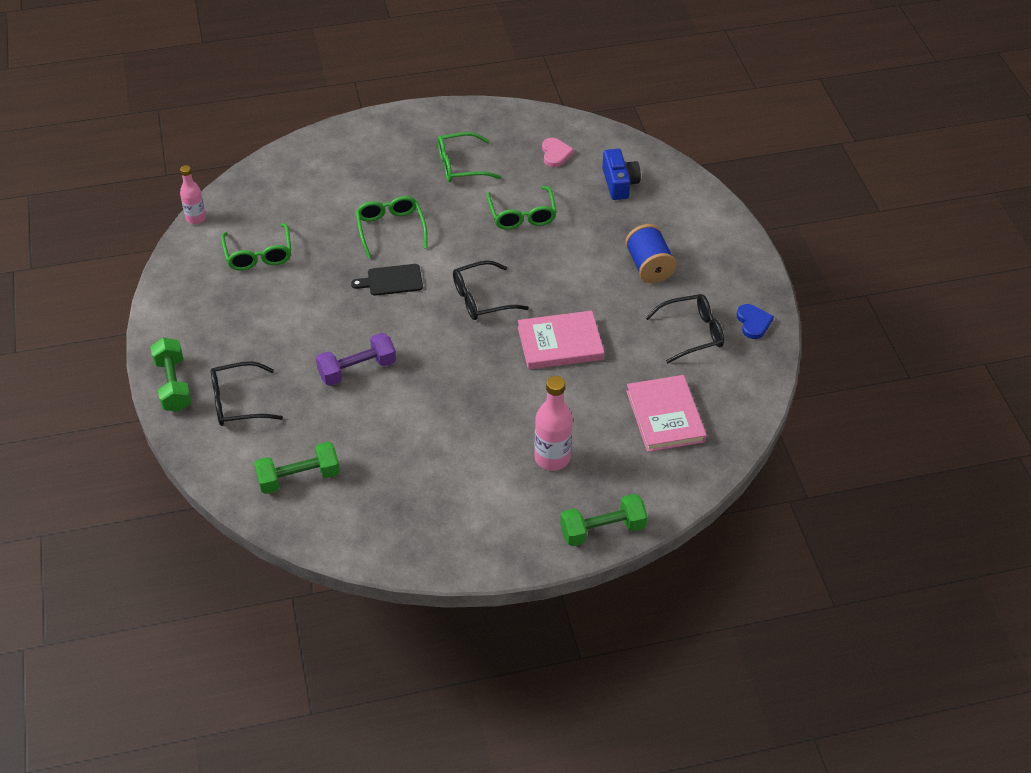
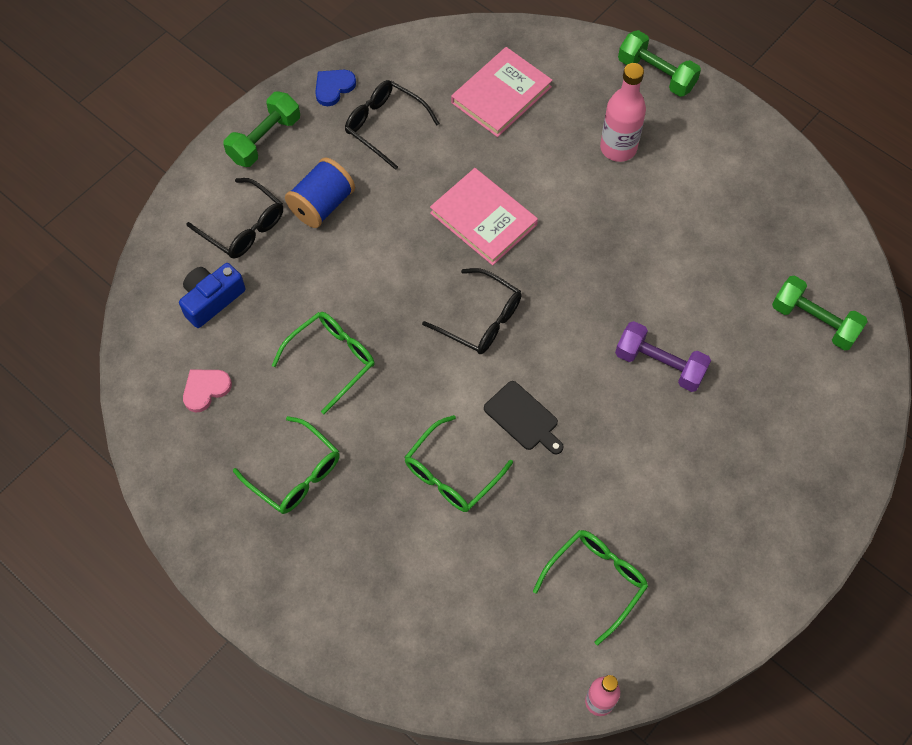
camera: 125 degrees left, 15 degrees up
(173, 385) = (823, 515): green dumbbell -> green dumbbell (264, 139)
(237, 402) = (788, 439): black glasses -> black glasses (243, 227)

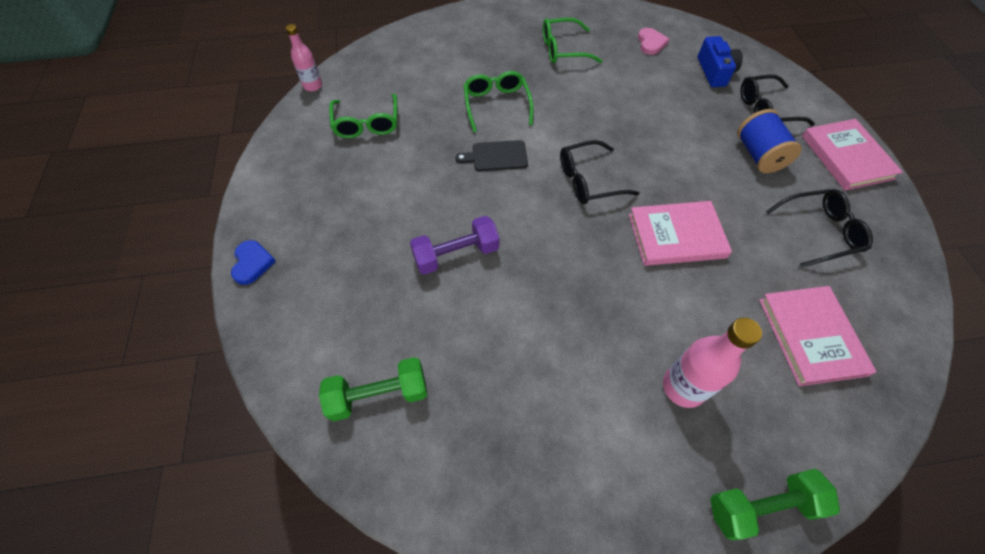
camera: 130 degrees right, 5 degrees down
(264, 139) = (846, 157): green dumbbell -> pink book
(332, 360) = (624, 97): green glasses -> none
(333, 88) = (884, 223): blue heart -> blue heart (252, 263)

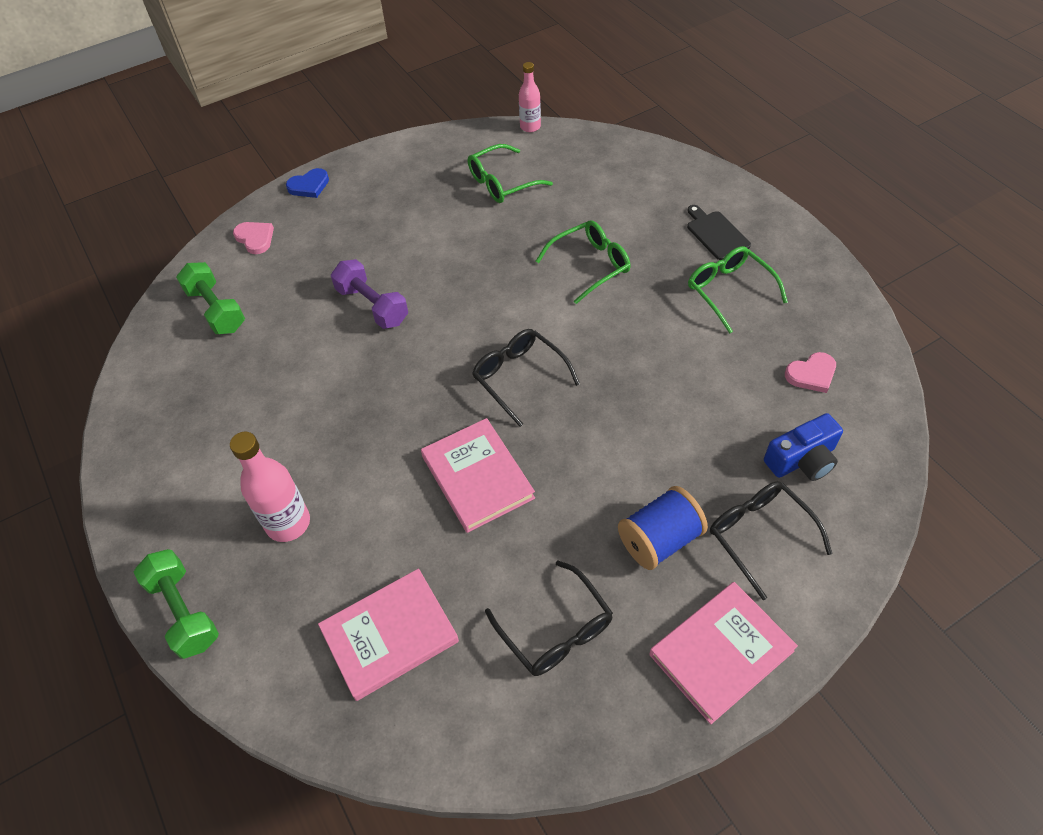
camera: 70 degrees right, 5 degrees down
(295, 332) = (255, 238): none -> pink heart
(496, 156) = (512, 291): black cutting board -> black cutting board (716, 234)

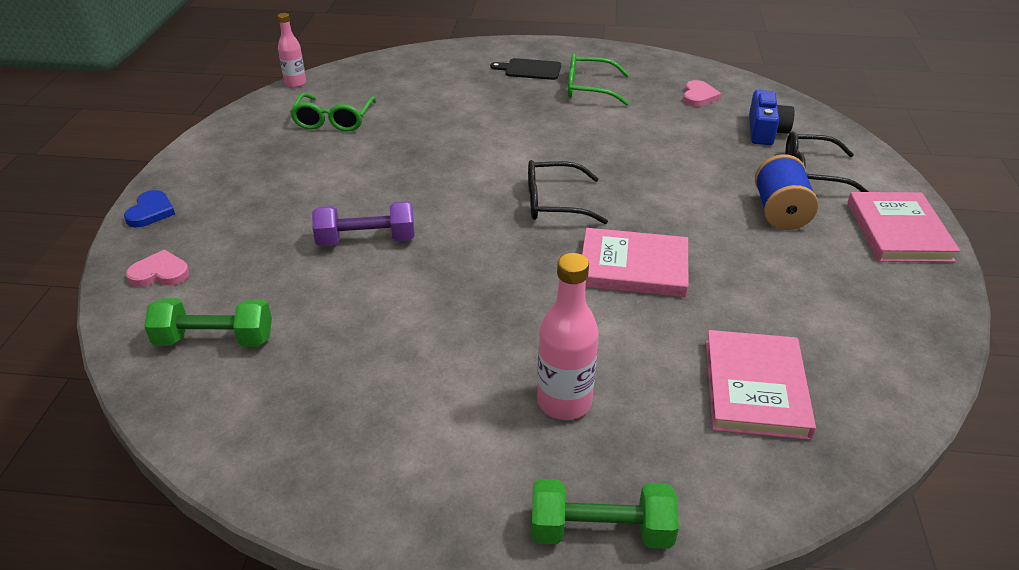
camera: 55 degrees left, 15 degrees down
(555, 630) = (822, 294): black glasses -> none
(590, 265) = (485, 124): green glasses -> none

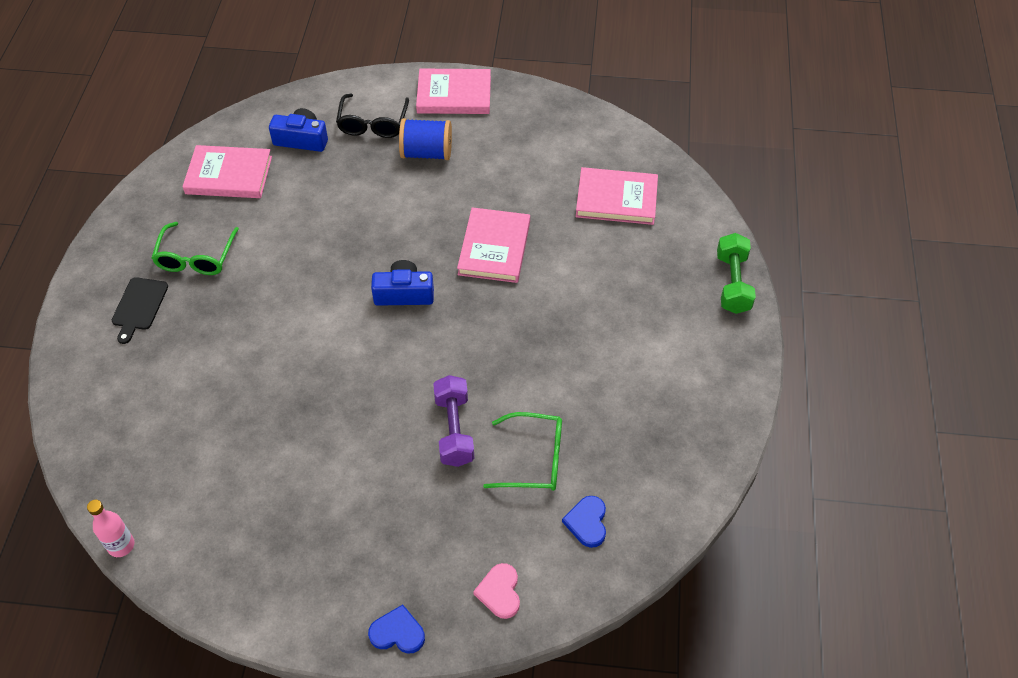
camera: 90 degrees left, 15 degrees up
(215, 340) = (587, 522): green dumbbell -> blue heart
(333, 120) = (226, 488): green glasses -> green glasses (534, 459)
(554, 203) = (404, 293): black glasses -> blue camera
(564, 402) = (636, 296): pink bottle -> none
(698, 96) = (229, 175): pink heart -> pink book

